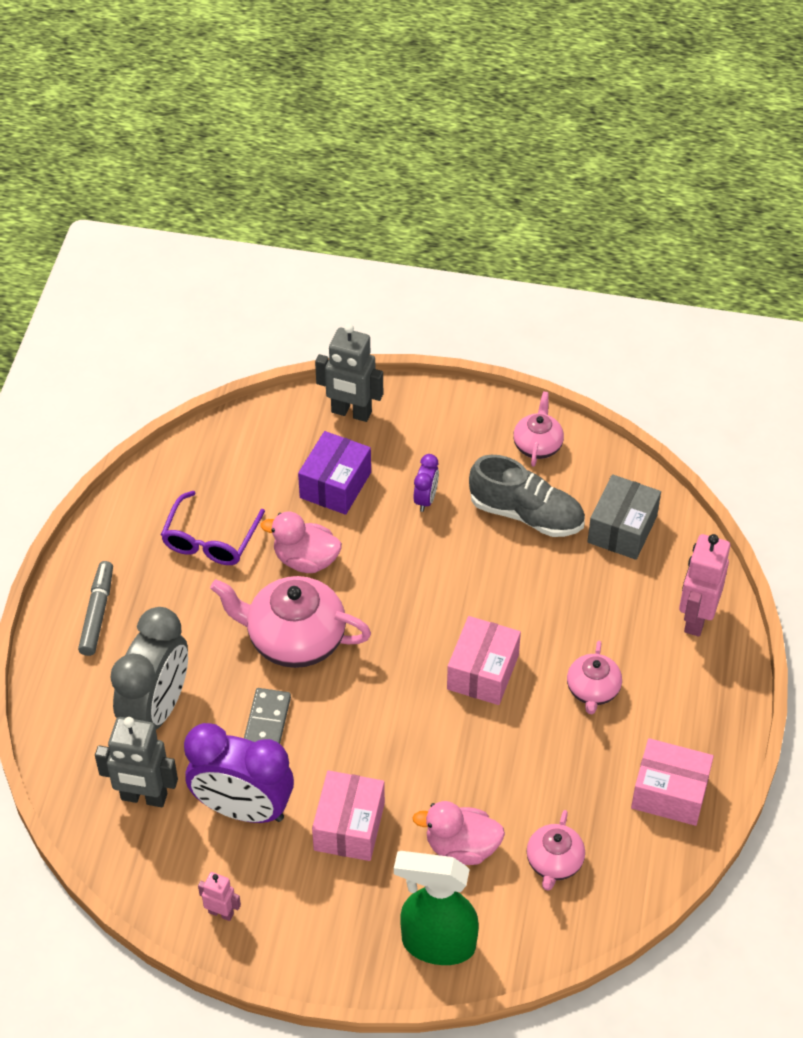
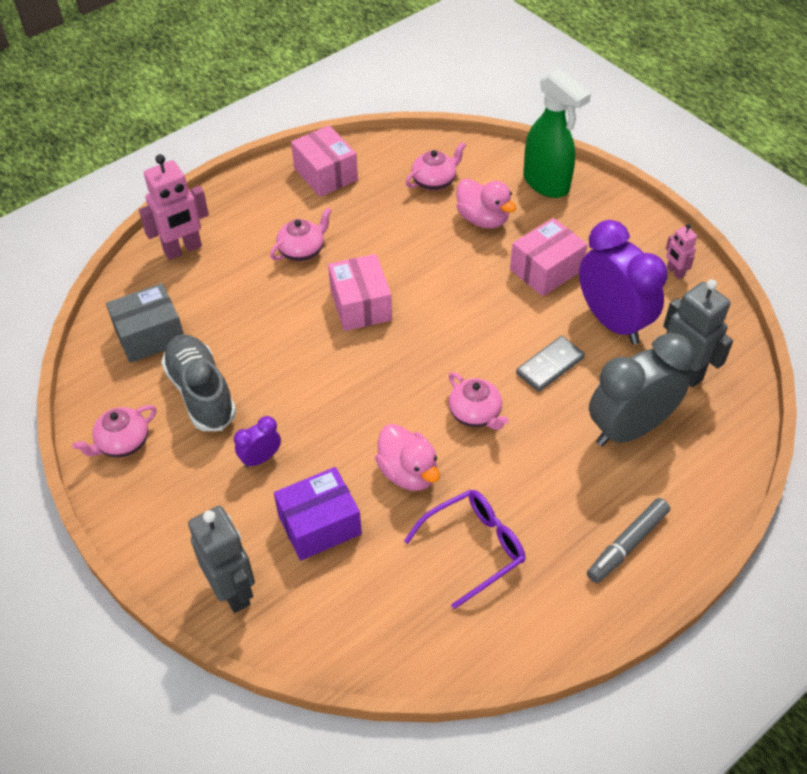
camera: 140 degrees left, 0 degrees up
(294, 639) = (475, 414): pink teapot -> pink teapot, size x0.55
(482, 672) = (361, 305): pink box -> pink box turned 75 degrees counterclockwise

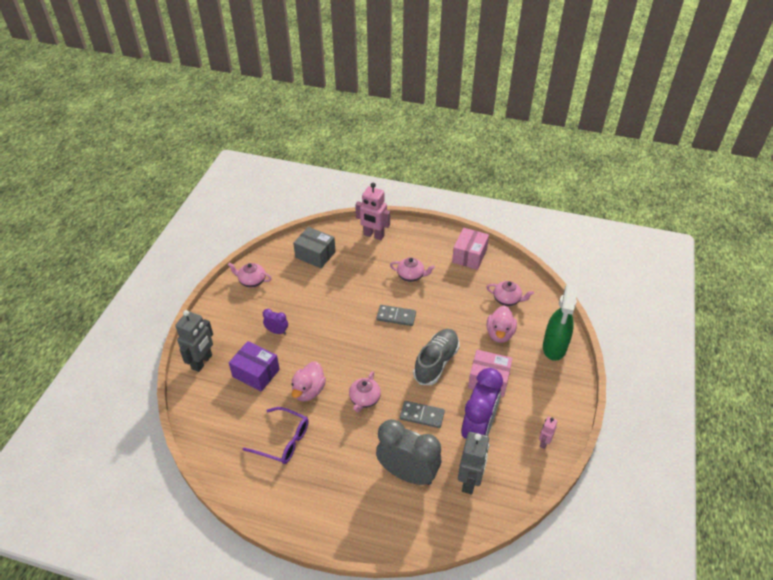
camera: 55 degrees right, 5 degrees down
(201, 392) = (297, 290): grey shoe -> grey shoe (436, 362)
(361, 305) = (396, 316): pink box -> grey domino
(627, 544) = (329, 508): grey marker -> none

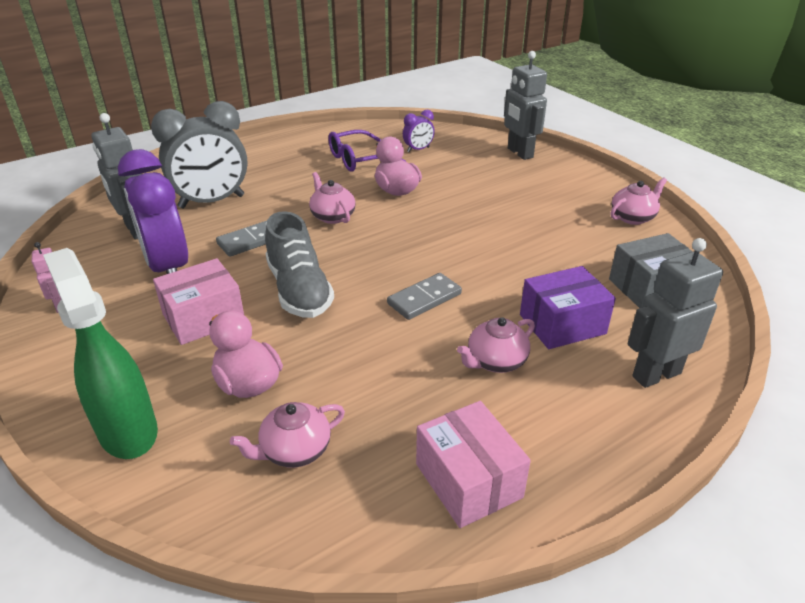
camera: 130 degrees right, 10 degrees down
(256, 373) = (464, 173): purple box -> purple box (562, 324)
(277, 331) = (513, 203): purple clock -> purple clock (418, 149)
(373, 235) = (656, 374): pink robot -> grey robot

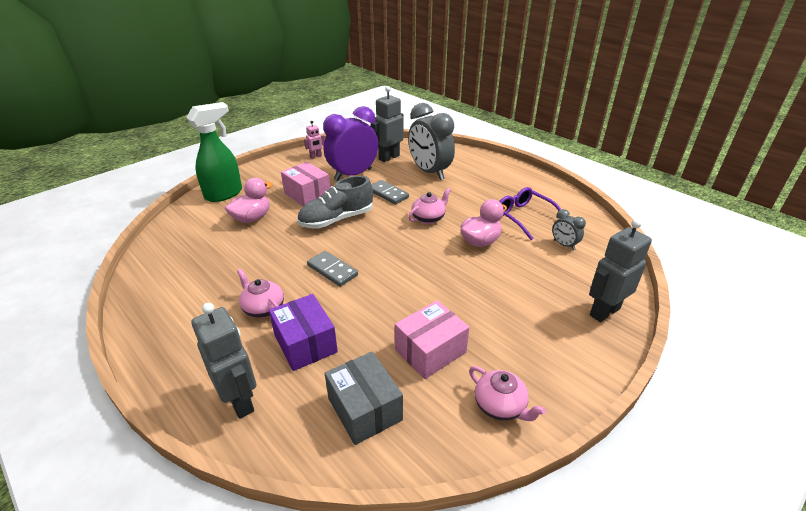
camera: 80 degrees right, 0 degrees up
(294, 450) = (201, 240): pink teapot -> none
(418, 149) = (564, 245): purple clock -> grey clock
(468, 480) = (163, 302): pink box -> pink box (430, 351)

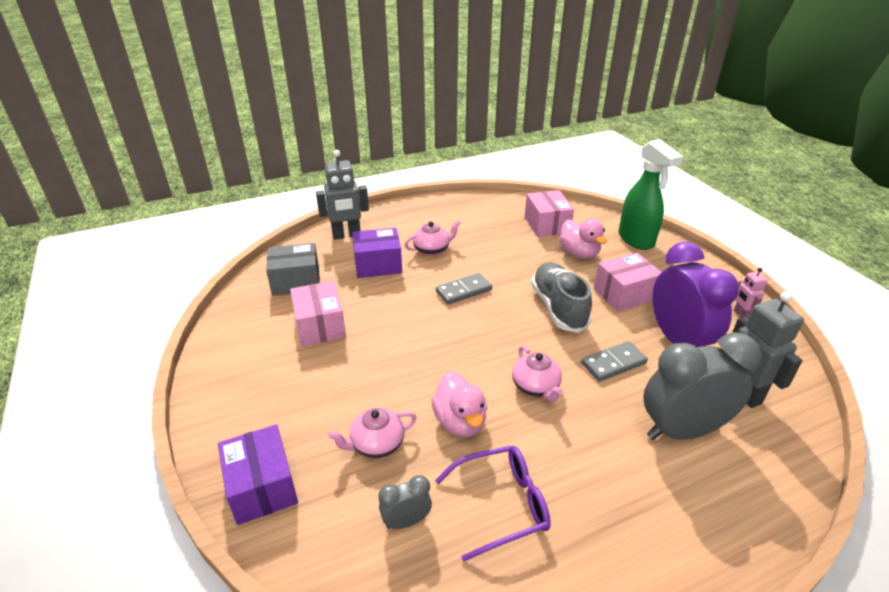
camera: 110 degrees right, 0 degrees up
(199, 241) = (546, 225): none -> pink box
(500, 406) = (236, 347): pink teapot -> pink teapot (376, 444)
(604, 311) = (262, 486): grey robot -> purple box

